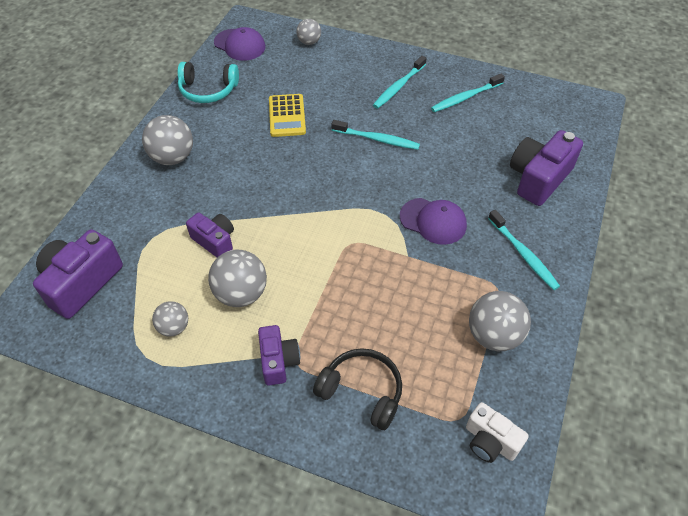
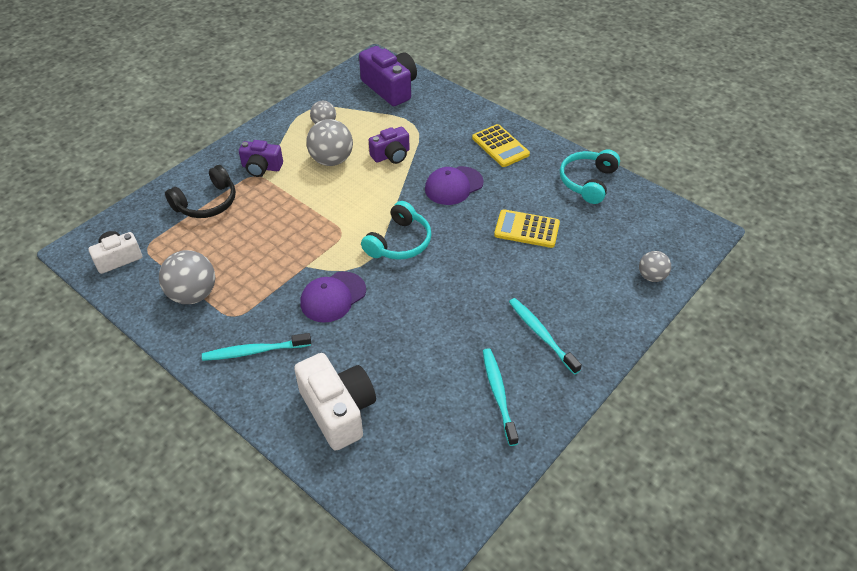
camera: 110 degrees right, 5 degrees down
(172, 157) = (500, 146): grey ball -> yellow calculator
(240, 45) = (659, 217): purple cap -> purple cap (453, 186)
(342, 195) = (399, 242): none -> turquoise headphones
(377, 139) = (463, 289): turquoise toothbrush -> none
(538, 178) = (338, 410): purple camera -> white camera

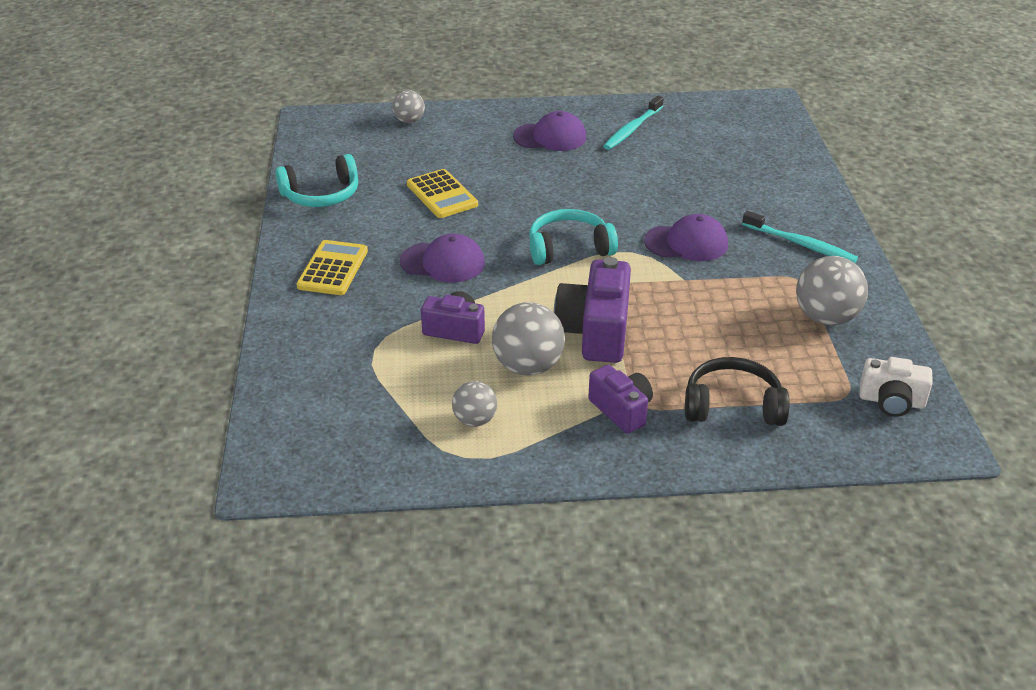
camera: 135 degrees left, 10 degrees down
(338, 410) = (764, 178): white camera -> none
(390, 88) = (321, 416): purple camera -> purple camera (595, 332)
(541, 335) = (550, 137): turquoise toothbrush -> purple cap

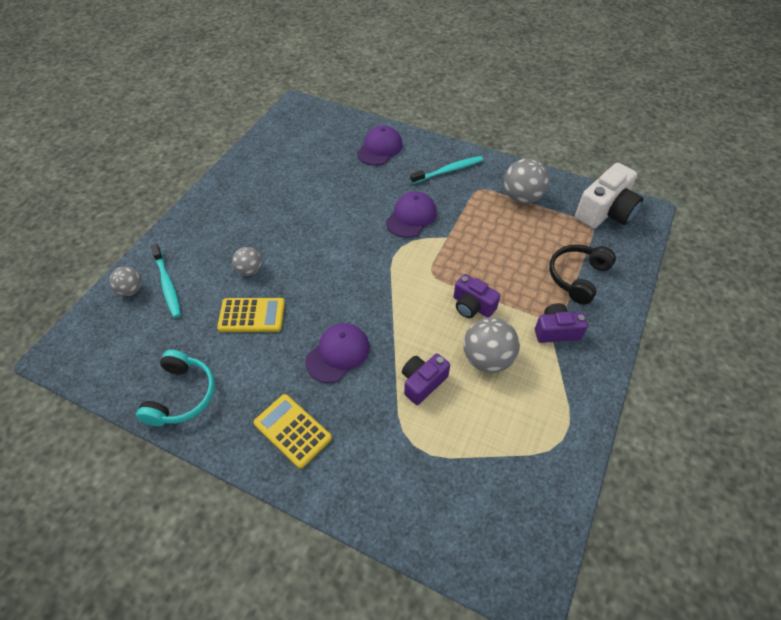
camera: 60 degrees left, 15 degrees up
(475, 420) = (527, 416): grey ball -> grey ball (250, 270)
(550, 137) = (235, 221): purple cap -> purple cap (380, 148)
(569, 248) = (374, 275): turquoise headphones -> none
(595, 332) = (472, 306): purple camera -> purple camera, size x0.61
(632, 129) = (265, 177): turquoise toothbrush -> turquoise toothbrush (167, 284)
(891, 401) = (605, 212): white camera -> white camera, size x1.63

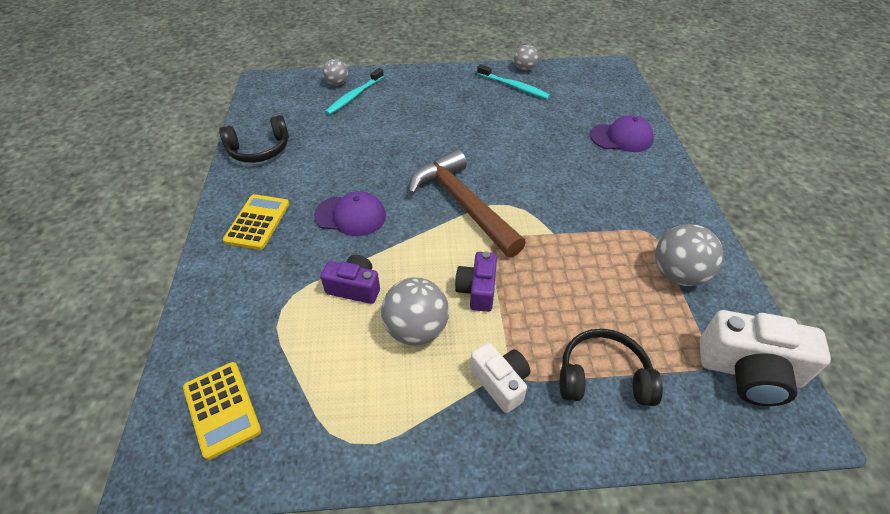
camera: 60 degrees right, 5 degrees down
(181, 395) = (259, 149): turquoise headphones -> black headphones
(250, 270) = (400, 128): grey ball -> grey ball (524, 68)
(252, 315) = (356, 149): yellow calculator -> yellow calculator (222, 409)
(380, 273) = (462, 204): none -> brown hammer
(411, 217) = (554, 196): purple cap -> none
(448, 171) = (648, 197): turquoise toothbrush -> turquoise toothbrush (513, 86)
(556, 331) = (500, 382): purple camera -> white camera

